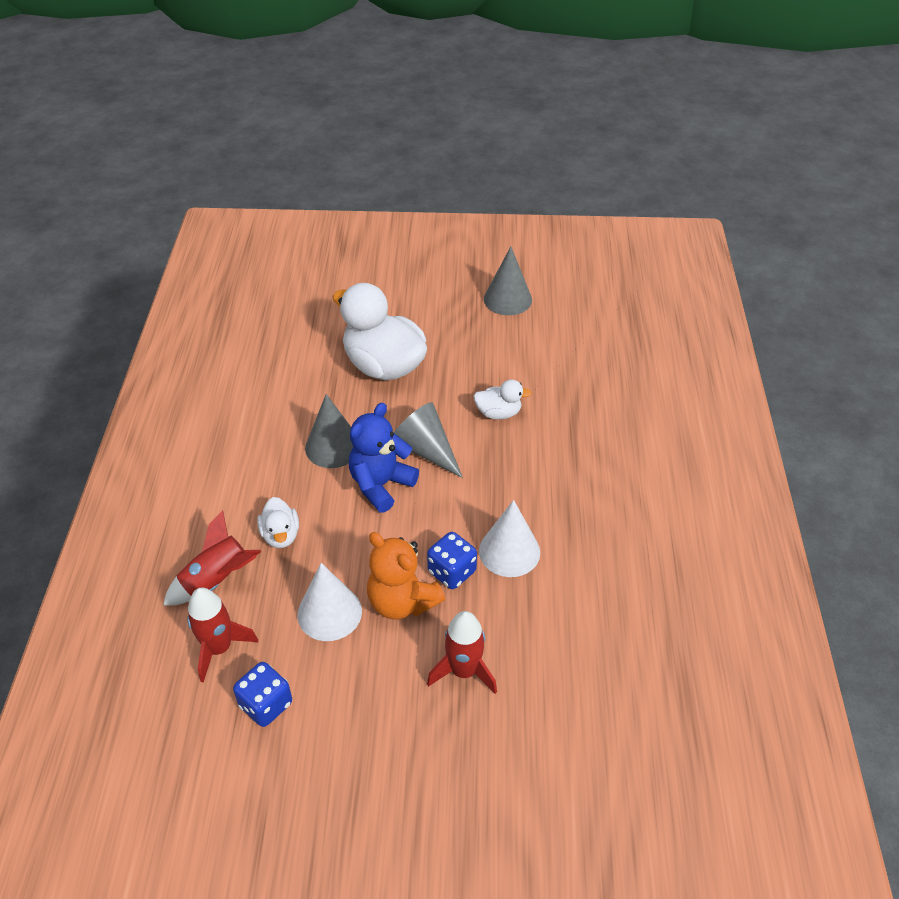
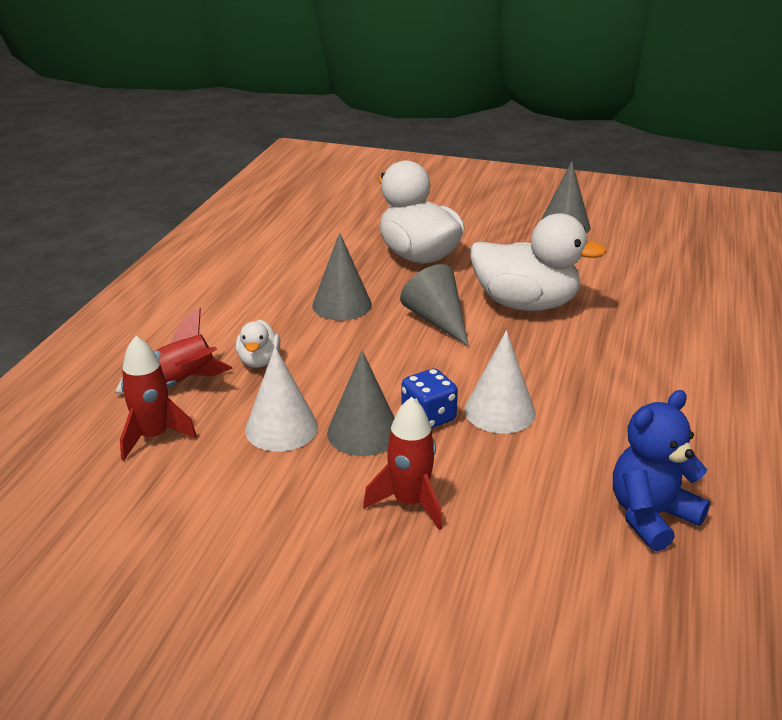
camera: 15 degrees right, 15 degrees down
(266, 704) = (179, 491): blue dice -> none
(381, 485) = (379, 339): blue teddy bear -> blue teddy bear (651, 516)
(402, 601) = (363, 432): orange teddy bear -> grey cone
(498, 413) = (526, 304): white duck -> white duck, size x2.10

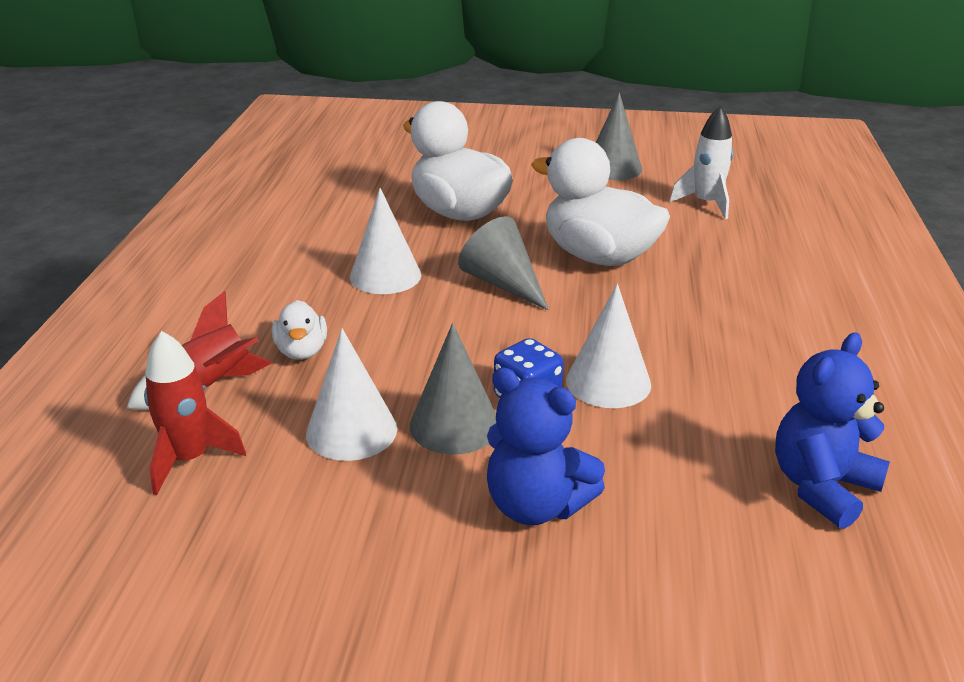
camera: 10 degrees left, 0 degrees up
(342, 305) = (385, 276): grey cone -> white cone
(410, 503) = (536, 505): red rocket -> blue teddy bear
(526, 304) = (598, 256): white duck -> white duck turned 150 degrees counterclockwise
(637, 265) = (706, 203): none -> white rocket

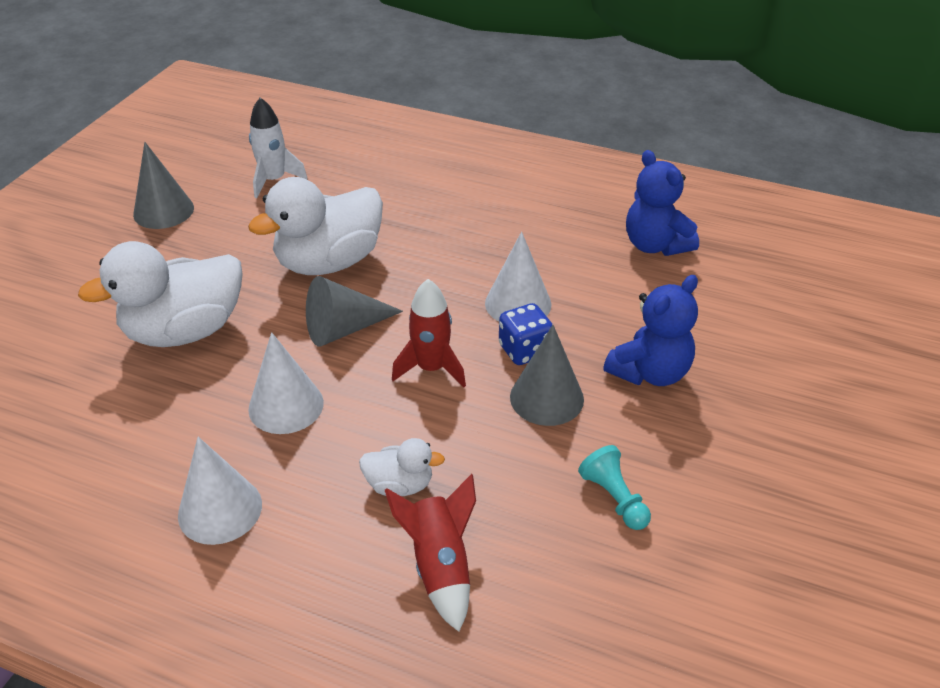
camera: 75 degrees left, 10 degrees up
(189, 459) = (547, 581): red rocket -> red rocket (431, 368)
(310, 495) = (614, 498): none -> turquoise pawn
(351, 431) = (536, 462): white cone -> white cone (220, 509)

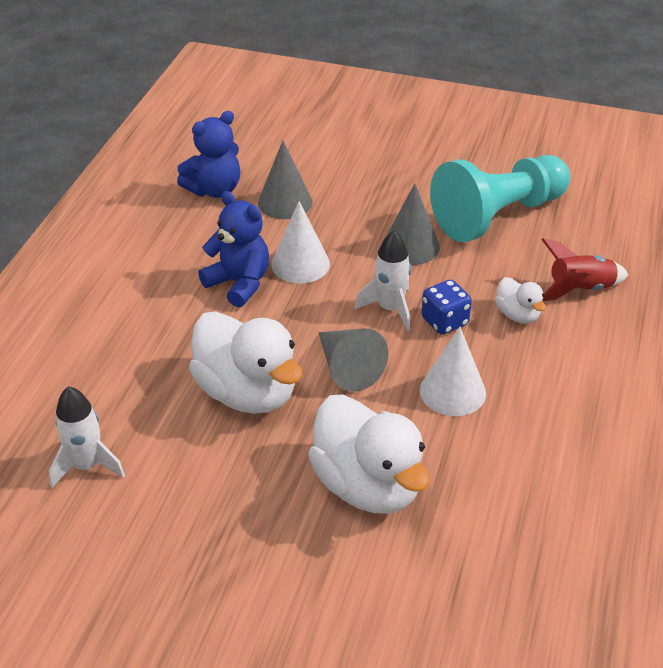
camera: 95 degrees left, 0 degrees up
(163, 211) = (148, 563): grey cone -> grey cone (285, 202)
(220, 509) = (573, 411): white cone -> none
(400, 485) = (517, 315): white duck -> white duck turned 150 degrees clockwise
(431, 368) = (390, 309): red rocket -> white rocket
(524, 350) = (359, 258): blue dice -> blue dice (444, 321)
(614, 498) = (498, 216): turquoise pawn -> turquoise pawn, size x2.50
(650, 372) = (373, 197): blue teddy bear -> blue teddy bear (239, 283)

